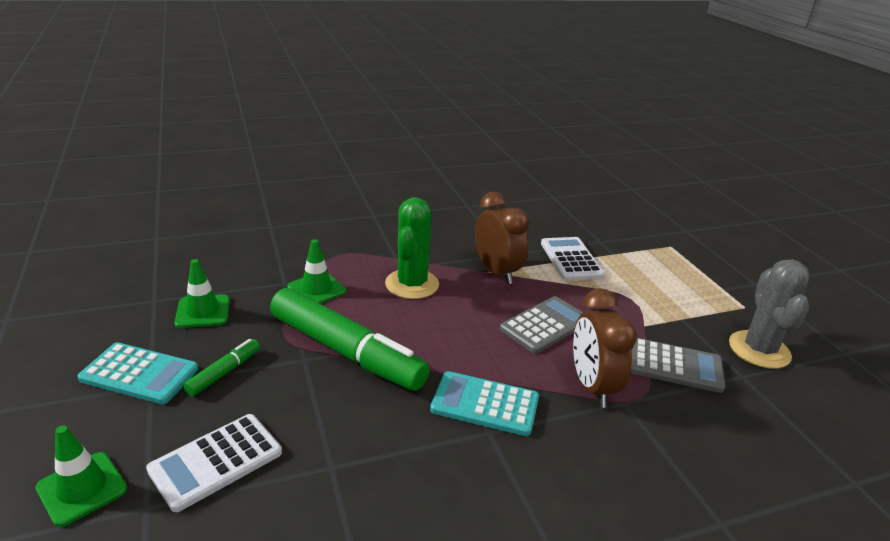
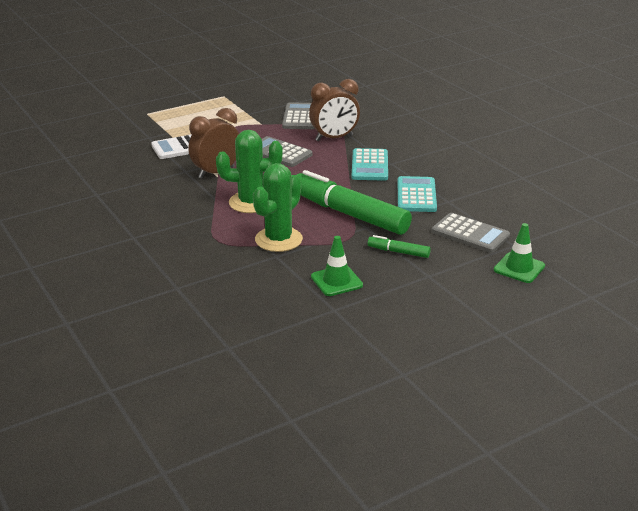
camera: 100 degrees left, 0 degrees up
(139, 374) = (421, 283): turquoise calculator -> turquoise calculator (416, 195)
(216, 461) = (470, 234): white calculator -> grey calculator
(316, 289) = (278, 239): green traffic cone -> green cactus
(346, 352) = (349, 214): green marker -> green marker turned 75 degrees counterclockwise
(759, 350) = (270, 95): grey cactus -> none

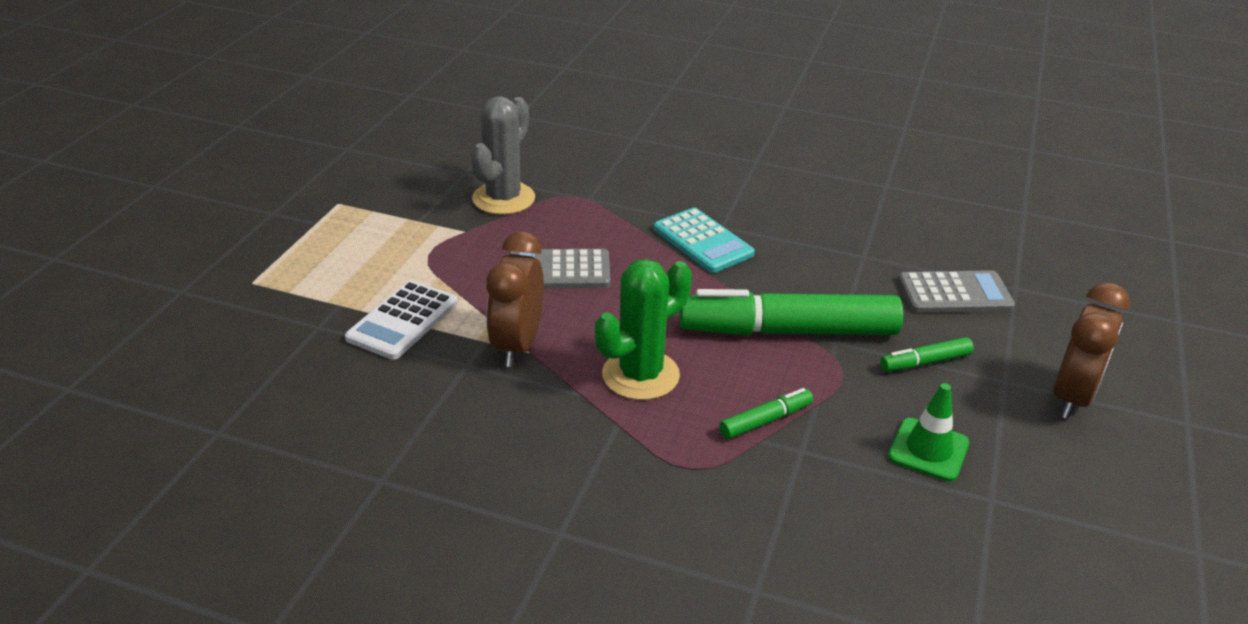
camera: 40 degrees left, 5 degrees up
(278, 239) = (766, 420): green cactus -> green marker
(300, 117) = (503, 199): grey calculator -> grey cactus
(334, 138) = (597, 216): brown clock -> brown clock (1072, 397)
(416, 195) = (819, 263): turquoise calculator -> none
(519, 268) = (1067, 318): green traffic cone -> none

